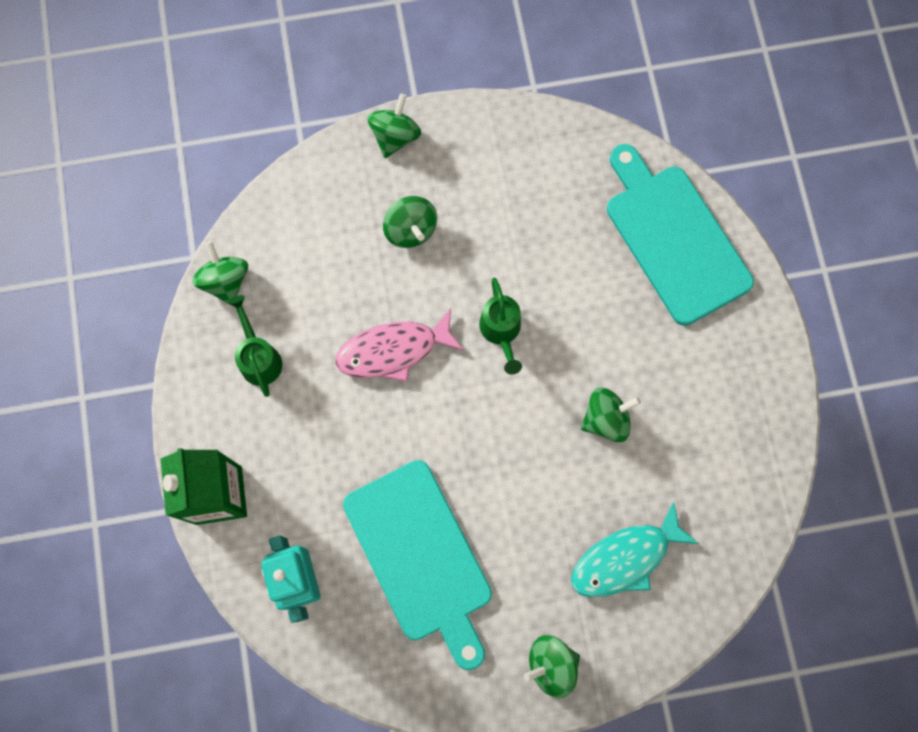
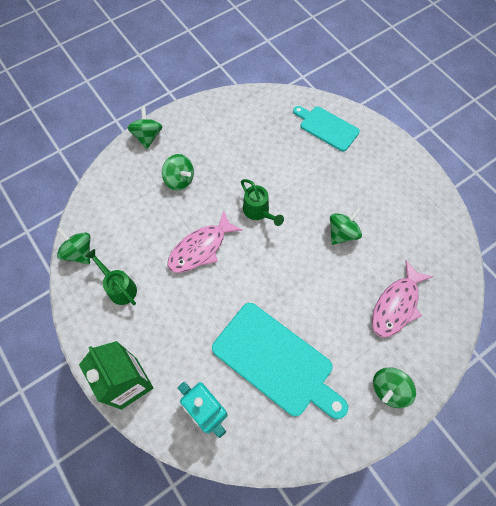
camera: 25 degrees left, 10 degrees down
(625, 558) = (396, 305): turquoise fish -> pink fish
(674, 238) = (327, 127): turquoise cutting board -> turquoise cutting board, size x0.60

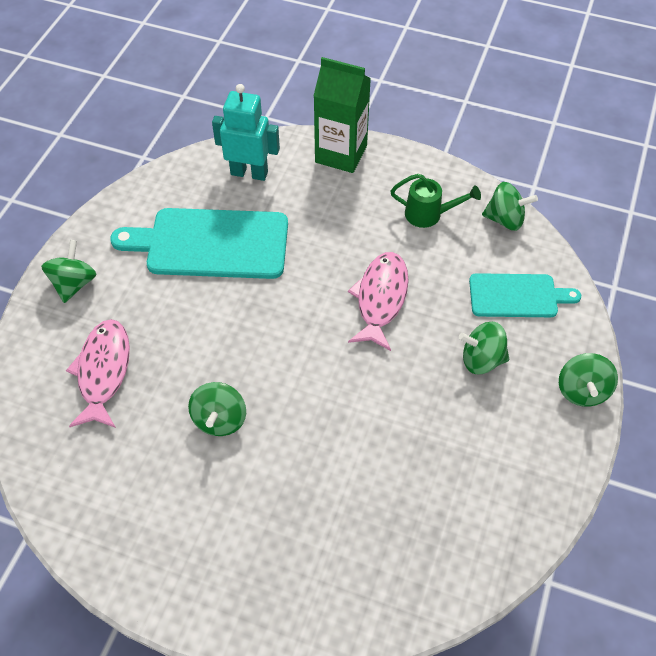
camera: 145 degrees right, 10 degrees down
(147, 136) = (582, 391): green spinning top -> green spinning top turned 45 degrees clockwise
(258, 211) = (348, 381): green watering can -> none
(327, 127) = (347, 579): turquoise cutting board -> turquoise cutting board (517, 296)

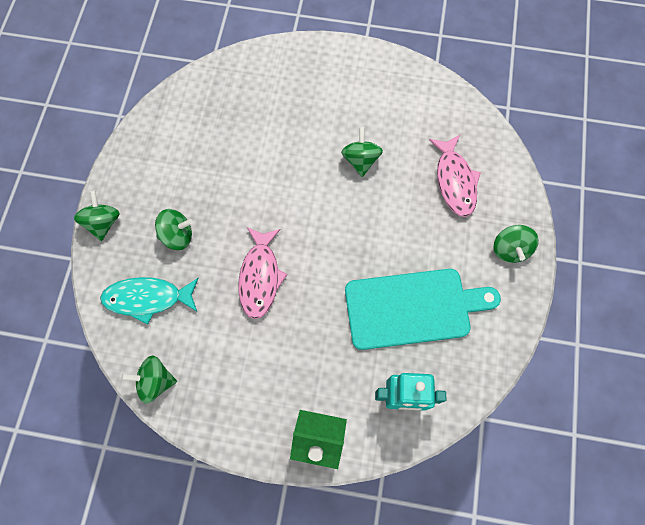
camera: 170 degrees right, 15 degrees up
(428, 214) = (226, 375): green watering can -> none
(517, 296) = (148, 298): turquoise cutting board -> turquoise fish

